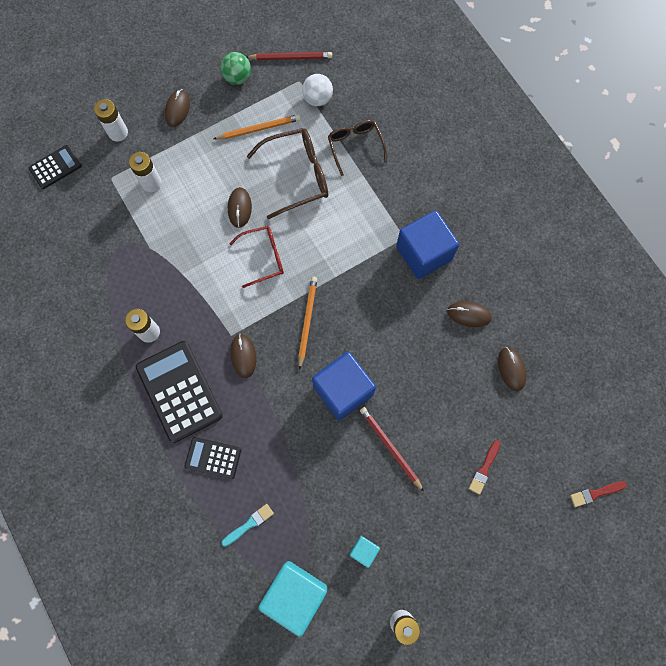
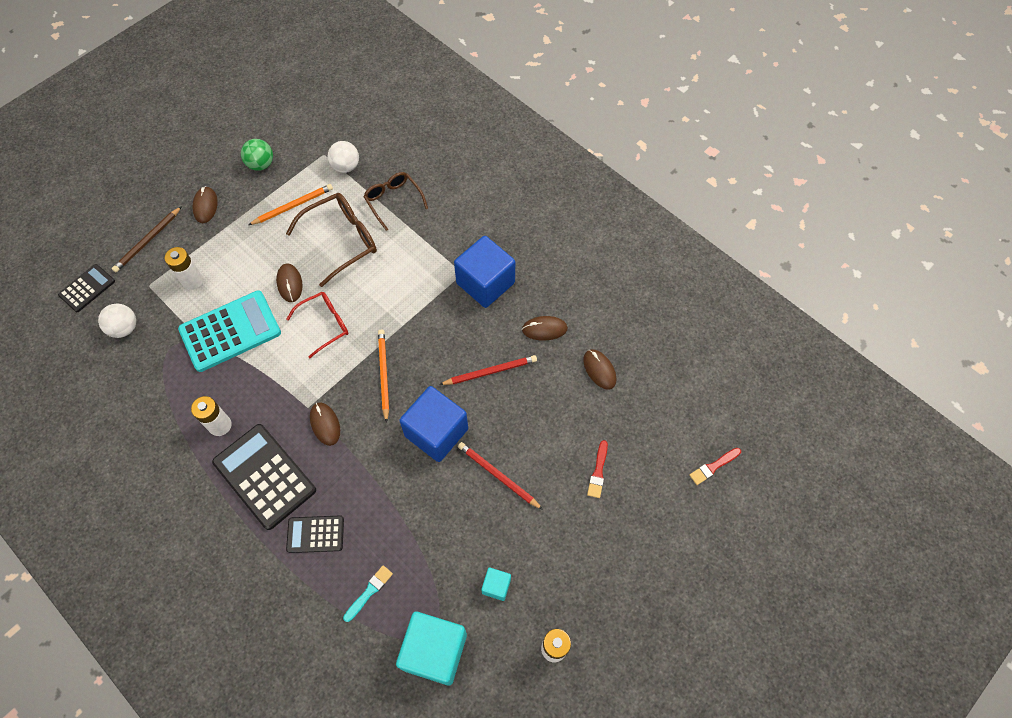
camera: 15 degrees left, 10 degrees down
(82, 215) = (124, 328): none -> white ball
(118, 133) = (148, 241): white battery -> brown pencil
(176, 242) = (230, 331): none -> turquoise calculator
(291, 57) = (310, 135): red pencil -> red pencil (490, 371)

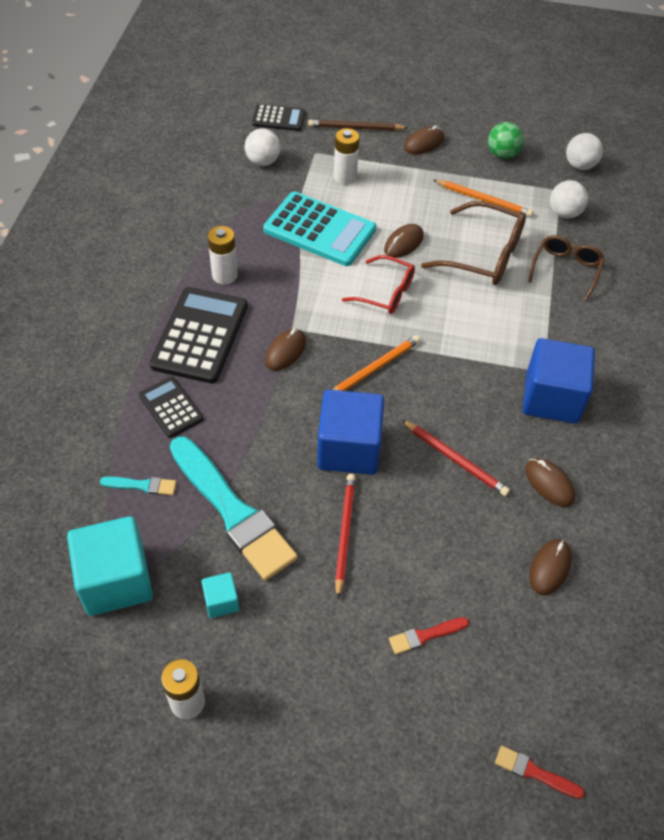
camera: 55 degrees right, 10 degrees down
(312, 126) = (580, 165): none -> white ball
(433, 539) = (232, 511): none -> turquoise brush

